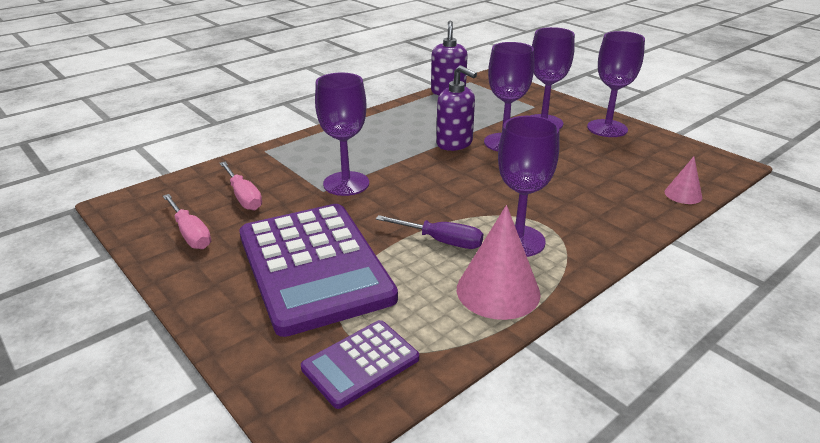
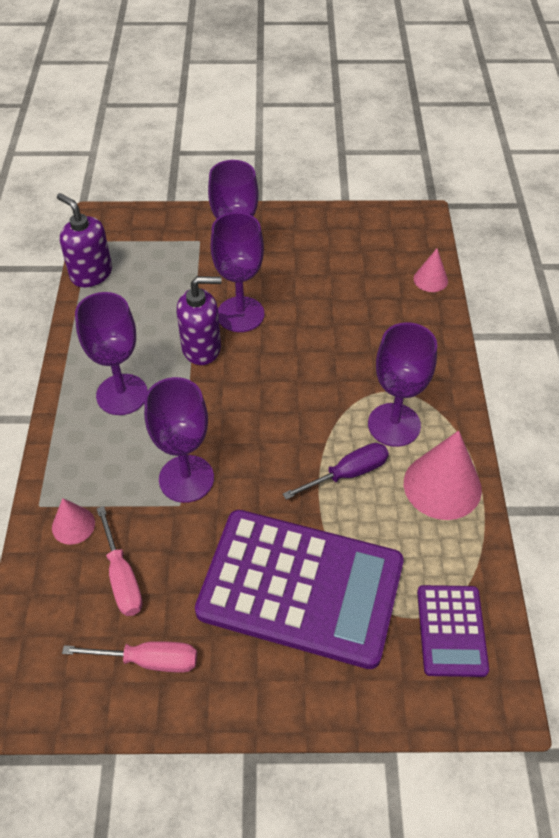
camera: 50 degrees left, 20 degrees up
(244, 197) = (122, 577): pink screwdriver -> pink screwdriver turned 60 degrees clockwise
(263, 165) = (73, 525): none -> pink cone
(607, 128) = (293, 232): purple goblet -> purple goblet (122, 394)

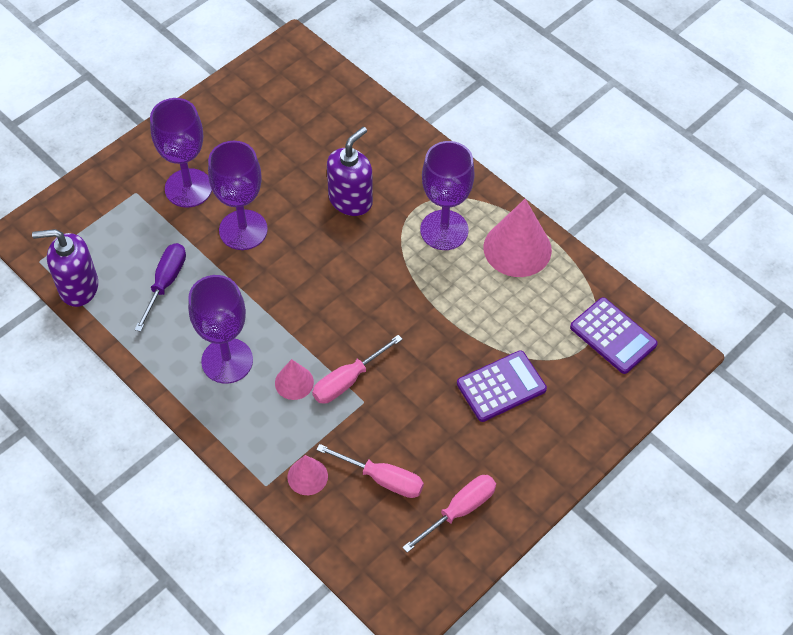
camera: 45 degrees left, 5 degrees up
(186, 478) = (347, 380): purple goblet -> pink screwdriver
(202, 348) = (245, 279): purple soap dispenser -> purple soap dispenser (350, 200)
(300, 588) = (501, 386): purple calculator -> purple calculator, size x0.48
(348, 473) = (450, 288): purple screwdriver -> purple screwdriver (165, 283)
(430, 279) = (354, 97): pink cone -> pink cone (294, 382)

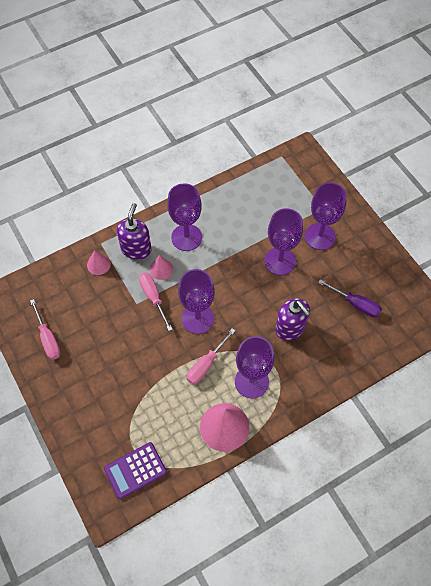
camera: 105 degrees right, 5 degrees up
(78, 287) = (258, 172): purple soap dispenser -> purple soap dispenser (136, 249)
(165, 283) = (250, 215): purple screwdriver -> purple screwdriver (356, 304)
(367, 314) = (197, 319): none -> purple goblet
(383, 479) = (83, 302): pink screwdriver -> pink screwdriver (206, 364)
(501, 386) = (120, 385): purple calculator -> none

